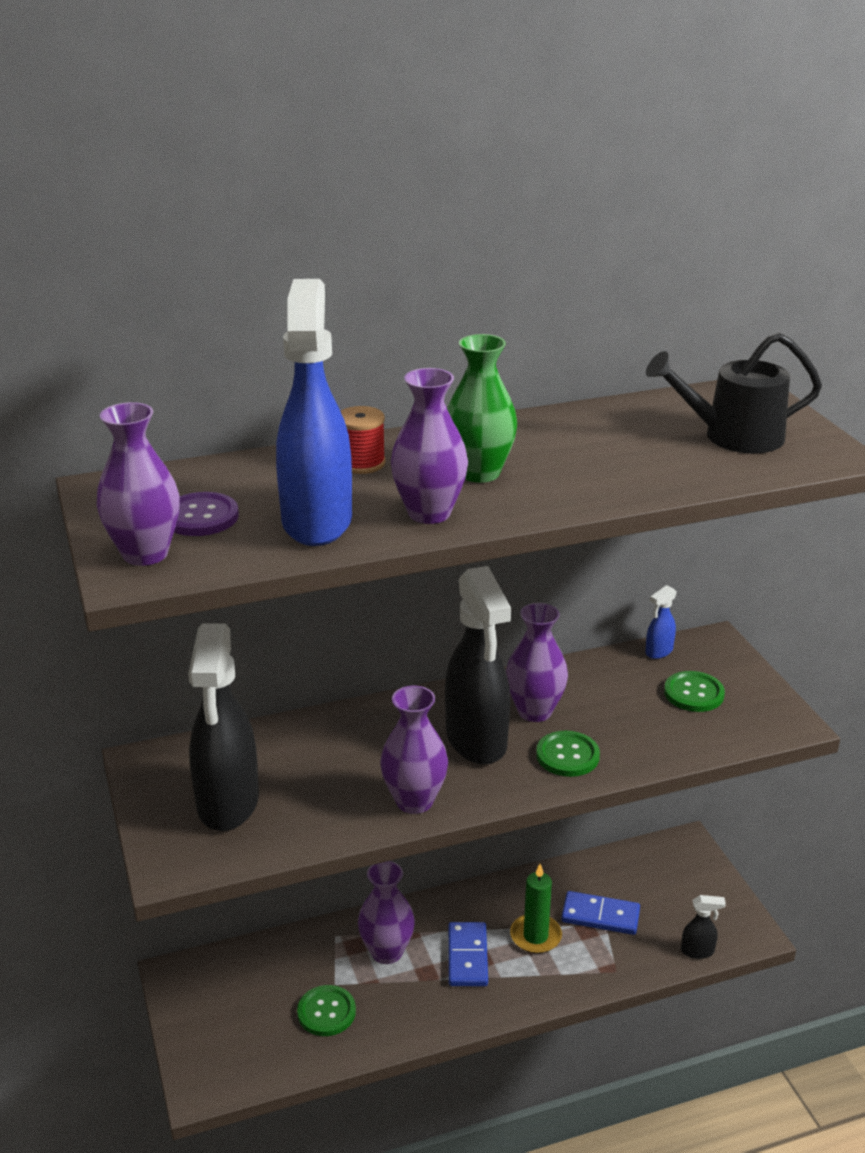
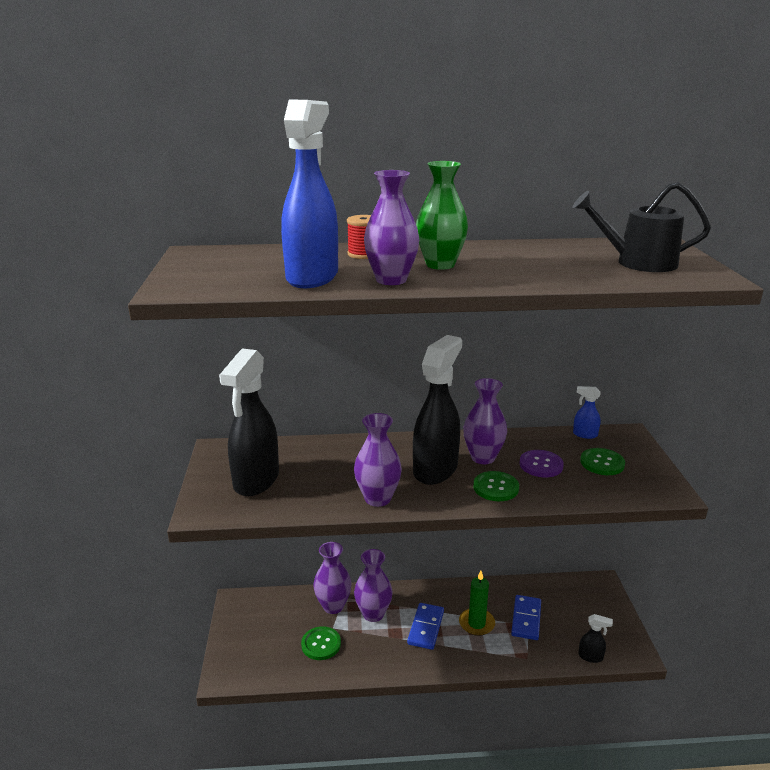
camera: 15 degrees right, 5 degrees down
(145, 554) = (189, 281): purple vase -> purple vase (333, 606)
(200, 517) = (239, 269): purple button -> purple button (541, 465)
(477, 741) = (435, 469): black spray bottle -> black spray bottle turned 150 degrees counterclockwise
(600, 916) = (526, 619): blue domino -> blue domino turned 75 degrees clockwise
(658, 652) = (584, 434): blue spray bottle -> blue spray bottle turned 45 degrees clockwise

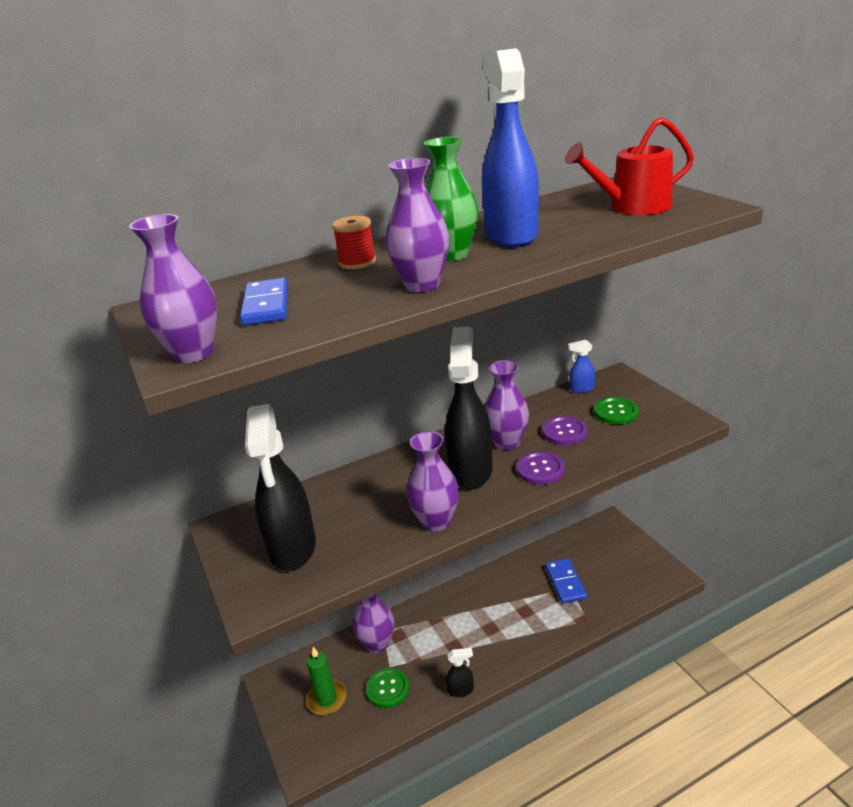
camera: 20 degrees left, 5 degrees up
(312, 277) = (332, 303): blue spray bottle -> blue spray bottle (510, 235)
(373, 614) = (422, 635): purple vase -> purple vase (193, 353)
(425, 628) = (480, 628): blue domino -> blue domino (266, 305)
(476, 623) = (524, 605): green candle -> green candle (327, 699)
(496, 487) = (540, 469): green button -> purple button
(591, 657) = (639, 595): black spray bottle -> black spray bottle (461, 690)
(638, 263) = (633, 207): black watering can -> red watering can

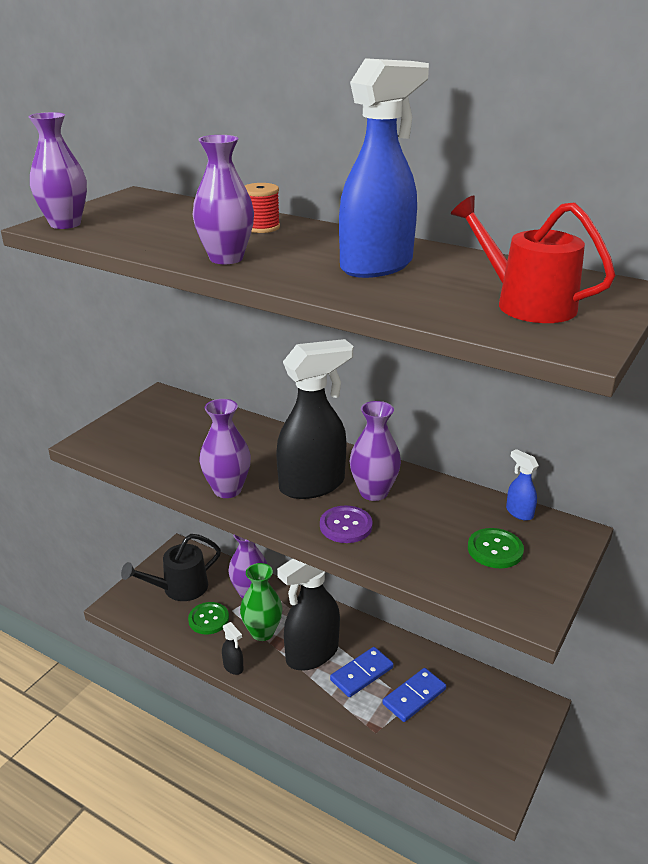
camera: 55 degrees right, 0 degrees up
(266, 305) = (155, 222): blue domino -> blue domino (361, 674)
(292, 548) = (154, 434): black spray bottle -> black spray bottle (311, 654)
(327, 699) = (180, 588): green candle -> black watering can
(452, 255) = (305, 254): green vase -> green vase (262, 632)
(564, 432) = (423, 523): purple button -> none

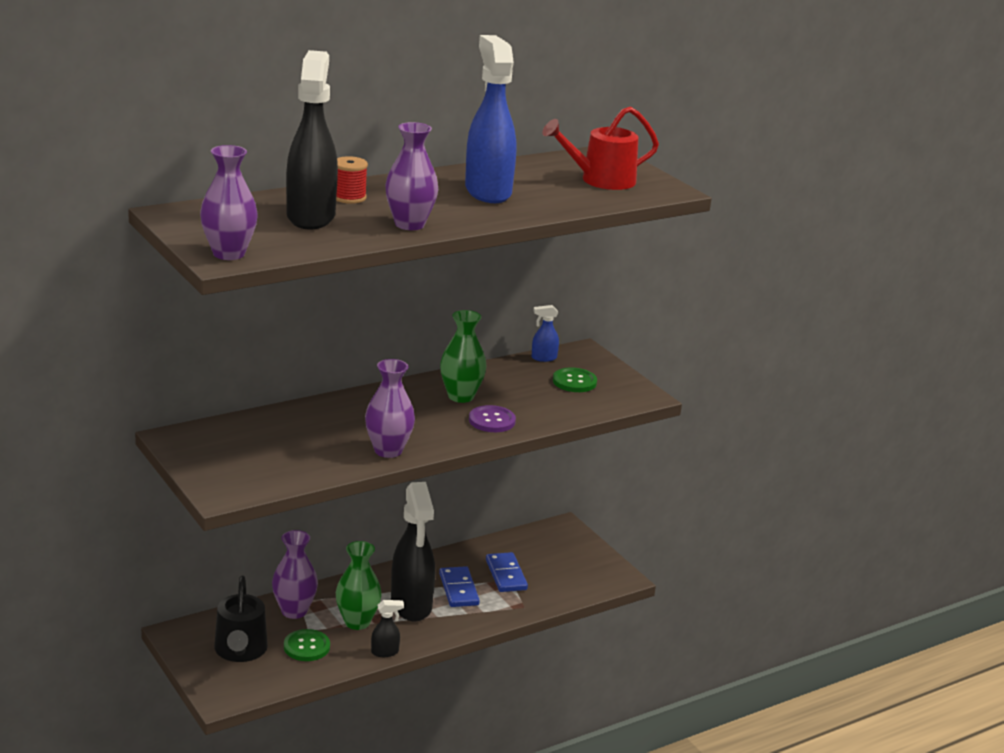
camera: 65 degrees left, 5 degrees down
(313, 485) = (423, 415): black spray bottle -> black spray bottle (311, 216)
(373, 492) = (461, 396): purple vase -> green vase

